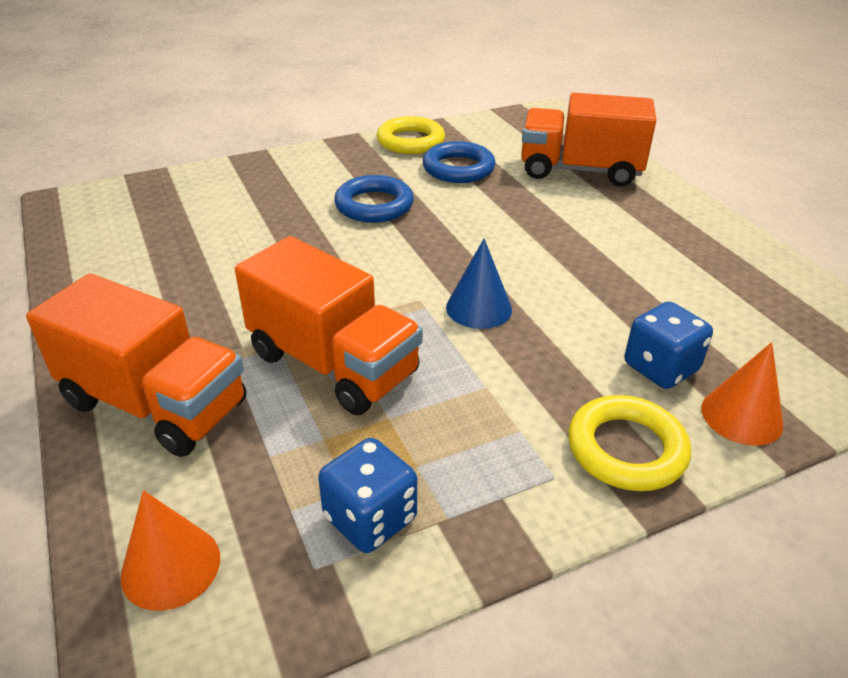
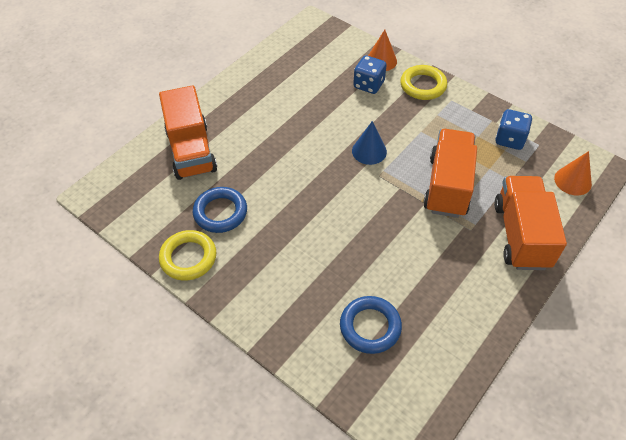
camera: 115 degrees left, 15 degrees up
(374, 205) = (297, 236): blue ring -> blue ring (370, 327)

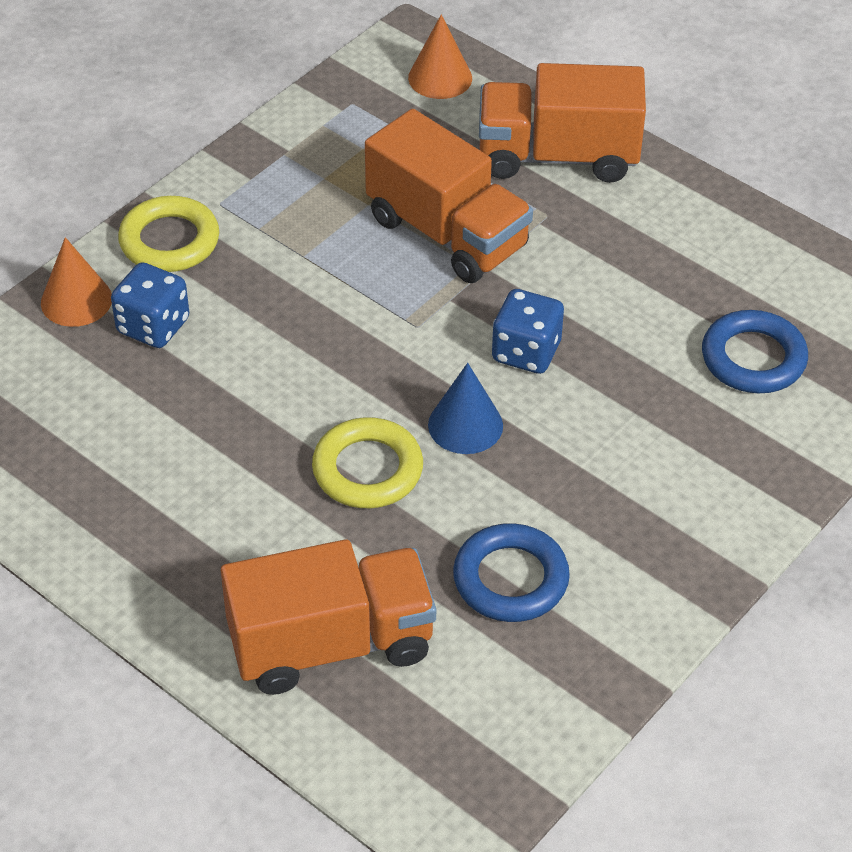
camera: 90 degrees left, 5 degrees down
(188, 258) = (627, 627): yellow ring -> yellow ring (367, 469)
(369, 151) = (352, 337): blue cone -> blue cone (465, 425)
(447, 186) = (447, 233): orange truck -> orange truck turned 150 degrees counterclockwise
(509, 139) = (336, 138): blue dice -> blue dice (526, 352)

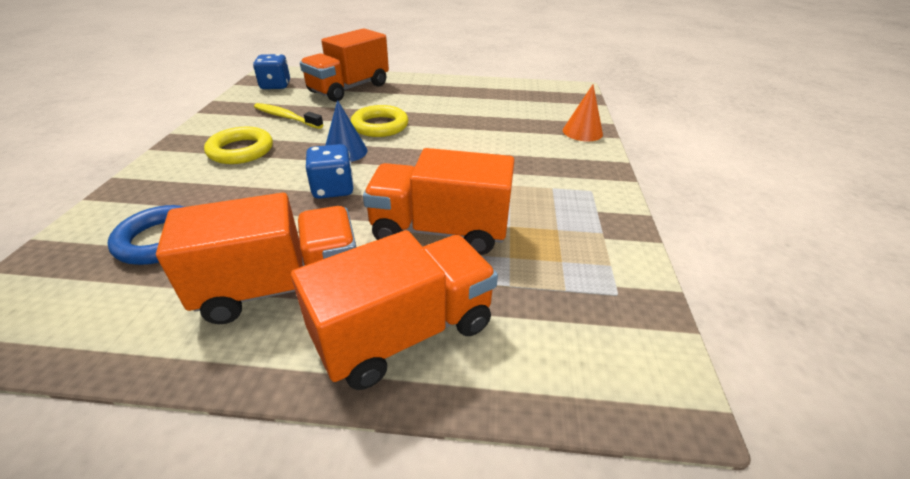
camera: 145 degrees right, 10 degrees down
(153, 326) = (536, 135): blue dice -> blue dice (275, 86)
(169, 241) = (585, 165): yellow ring -> yellow ring (241, 150)
(440, 78) = (587, 364): orange cone -> none
(510, 579) = (286, 117): blue ring -> yellow toothbrush
(642, 243) = (281, 286): none -> orange truck

